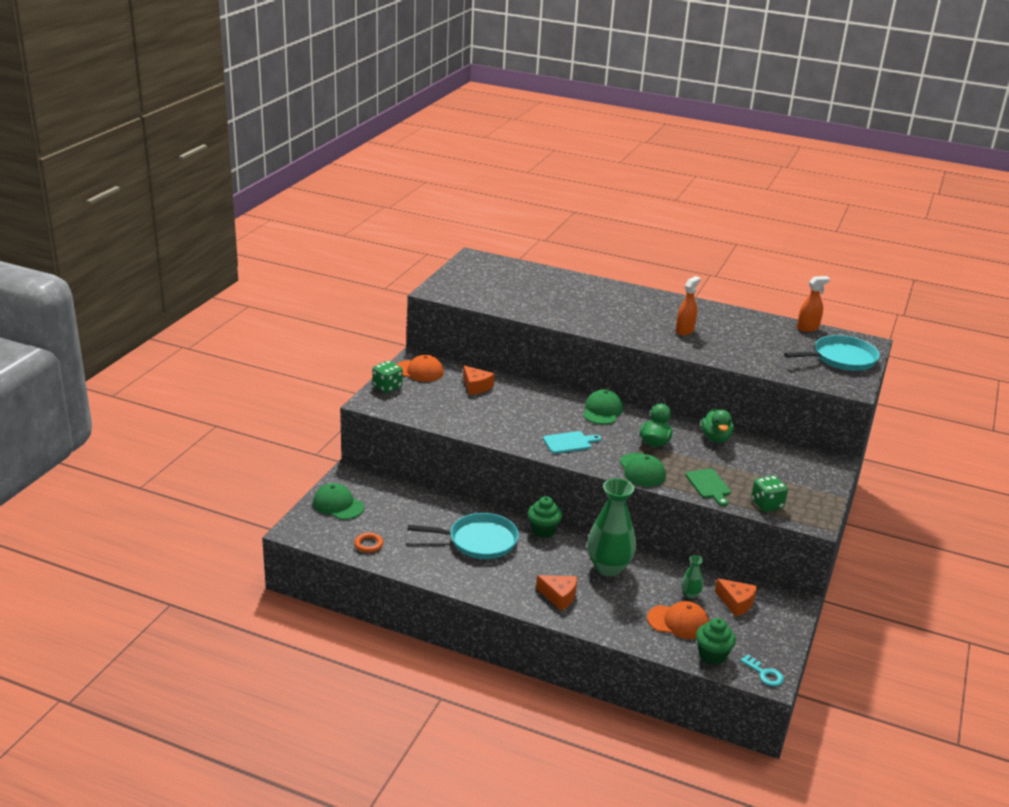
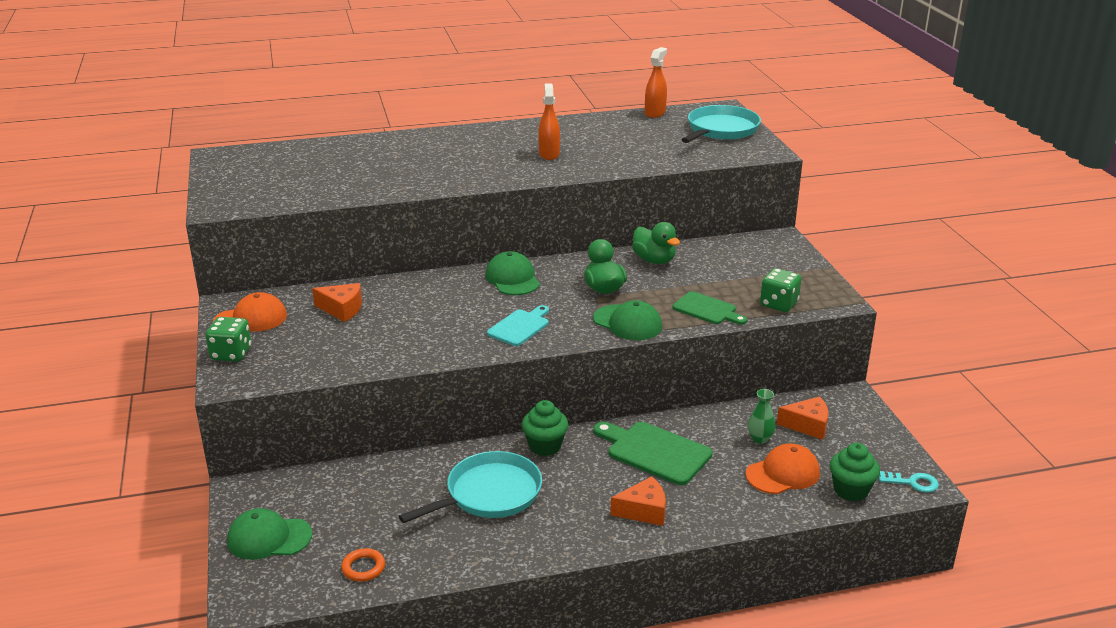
camera: 35 degrees left, 0 degrees up
(608, 567) = (655, 452): green vase -> green cutting board

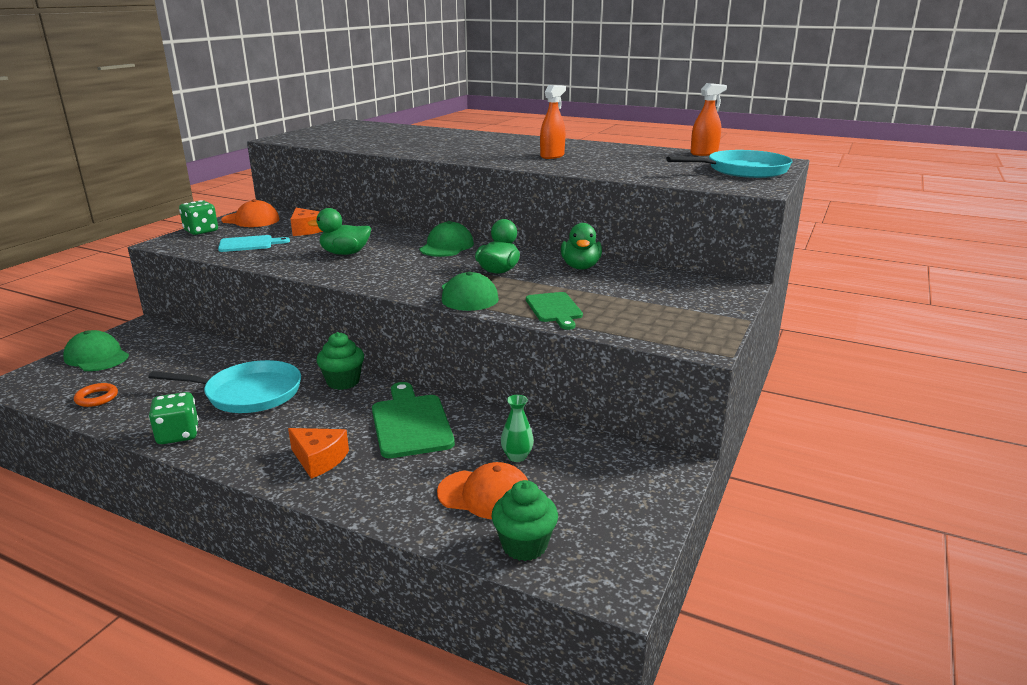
camera: 40 degrees right, 5 degrees down
(441, 322) = (345, 253): none -> green duck
(520, 327) = (386, 272): turquoise cutting board -> turquoise cutting board (249, 244)
(779, 304) = (632, 328): green dice -> green dice (178, 434)
(807, 425) = (583, 468): orange cheese -> none
(913, 483) = (606, 577): turquoise key -> none

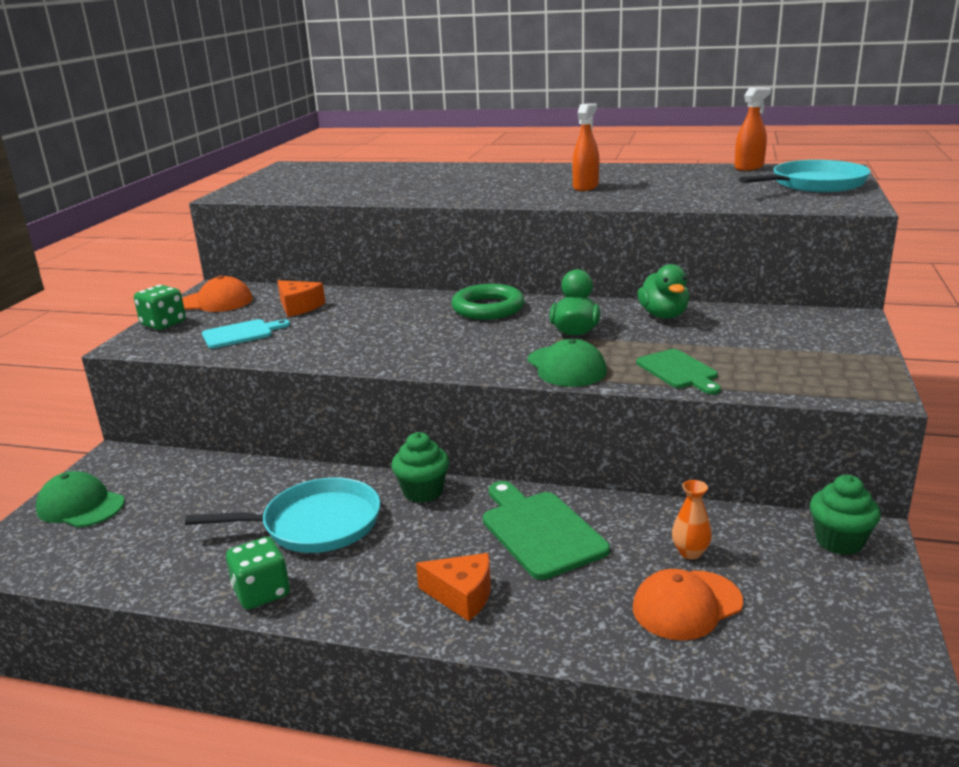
camera: 10 degrees left, 0 degrees up
(97, 398) = (119, 561): orange ring -> none
(345, 253) = (372, 332): green duck -> none
(446, 246) = (488, 308): green cap -> green ring
(485, 494) = (686, 605): orange cap -> orange cap turned 150 degrees clockwise
(517, 456) = (690, 552): green vase -> orange vase
(524, 545) = (773, 659): green cupcake -> green cupcake (839, 541)

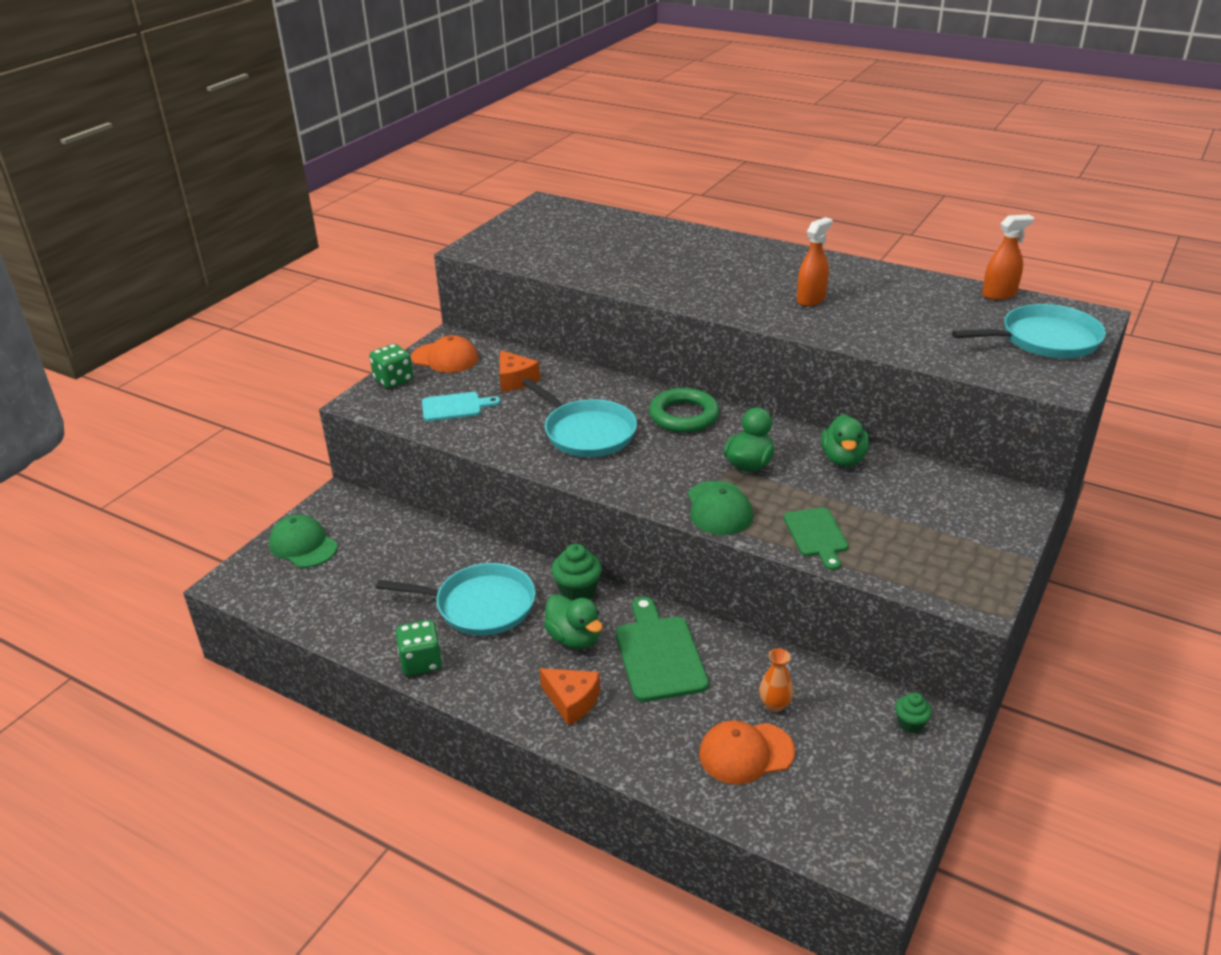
camera: 15 degrees right, 10 degrees up
(394, 333) = (587, 432): none -> turquoise pan
(438, 534) = (574, 638): none -> green duck
(839, 541) = (910, 724): green cupcake -> green cupcake, size x0.61

